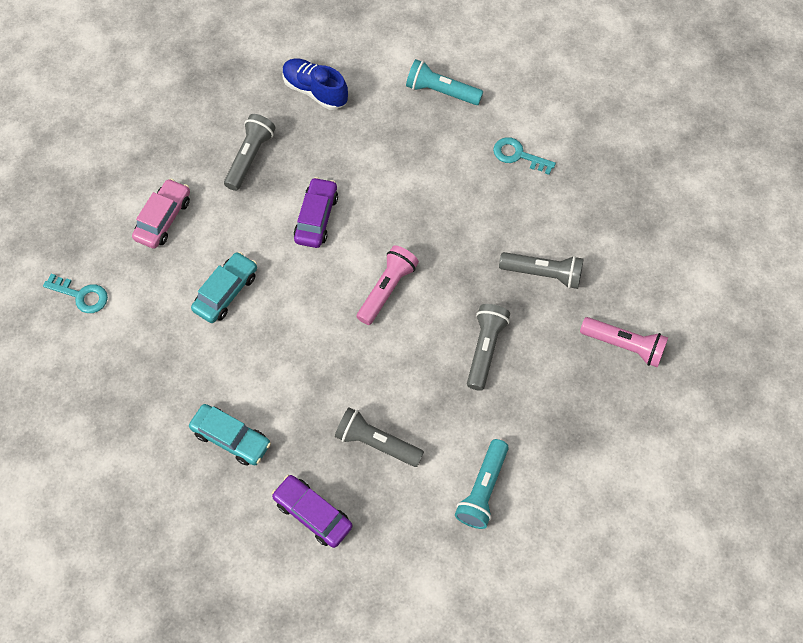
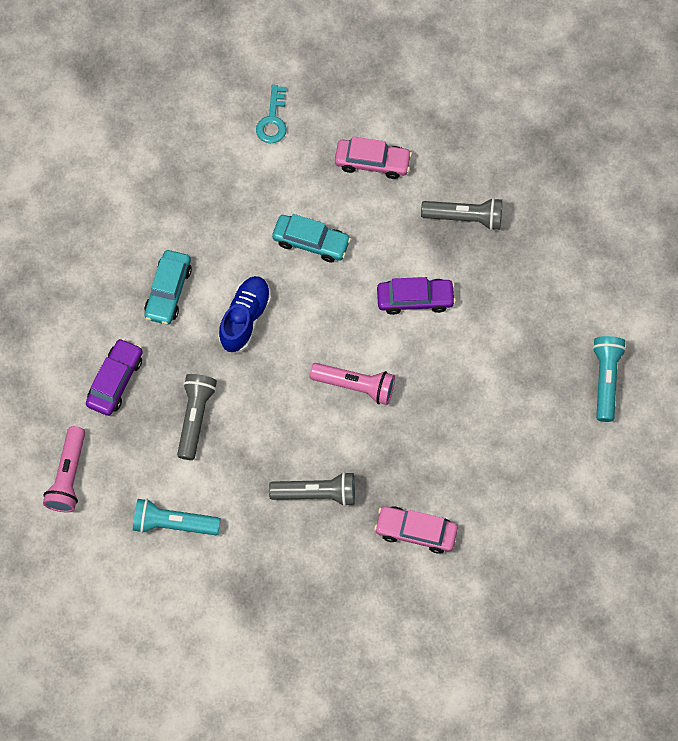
camera: 75 degrees right, 5 degrees up
(315, 91) = (564, 255): blue shoe -> blue shoe (245, 318)
(518, 155) = (550, 477): turquoise key -> none
(543, 274) = (416, 531): grey flashlight -> pink car
(624, 345) = (357, 627): pink flashlight -> pink flashlight (68, 476)

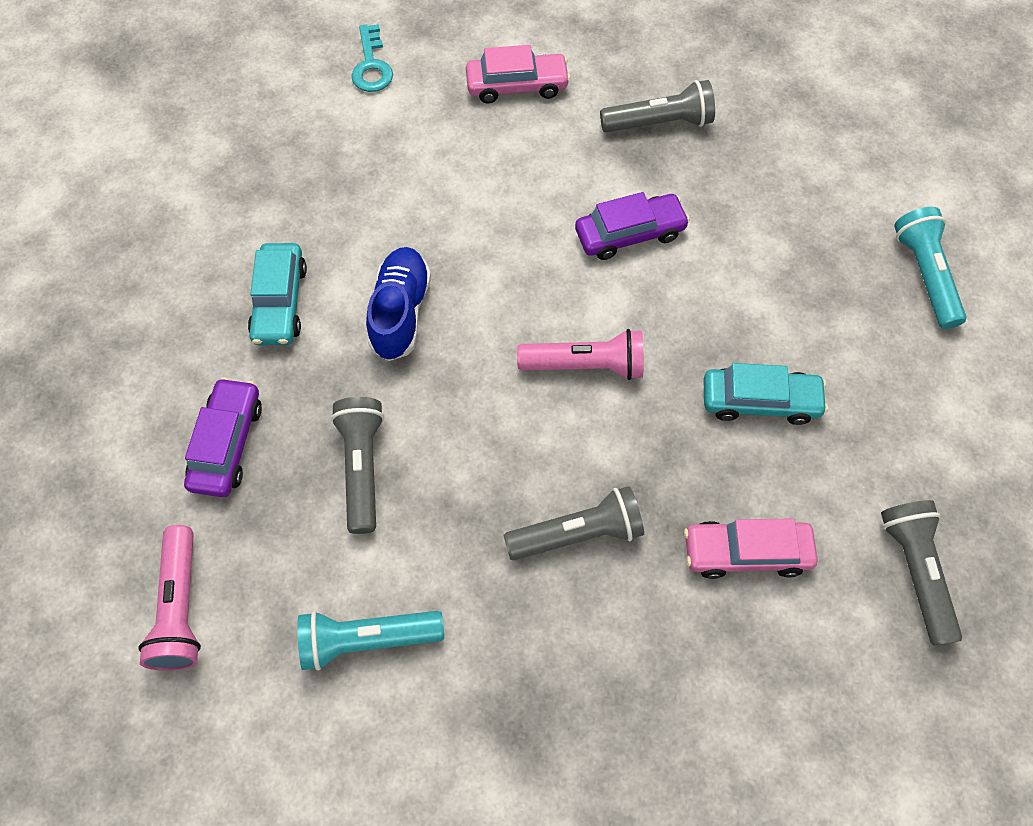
camera: 15 degrees left, 5 degrees down
(311, 242) = (465, 195): turquoise car -> turquoise car (759, 401)
(515, 570) = (915, 571): none -> grey flashlight

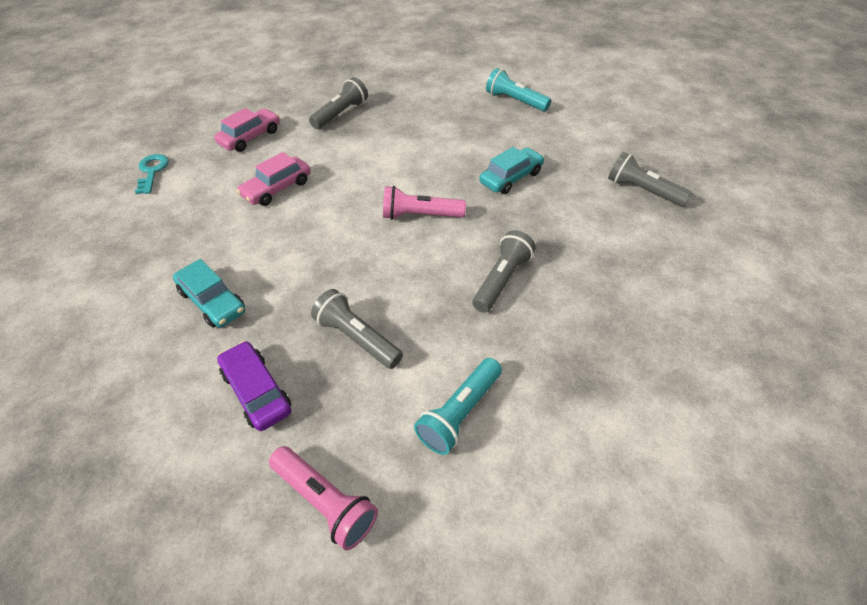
camera: 45 degrees left, 15 degrees down
(371, 65) = (152, 171): turquoise key -> turquoise key turned 135 degrees counterclockwise
(400, 312) = (295, 258): blue shoe -> none
(585, 365) = (420, 215): pink flashlight -> pink flashlight turned 135 degrees counterclockwise
(629, 234) = (377, 157): purple car -> none
(746, 552) = (578, 231): pink car -> pink car (277, 188)

